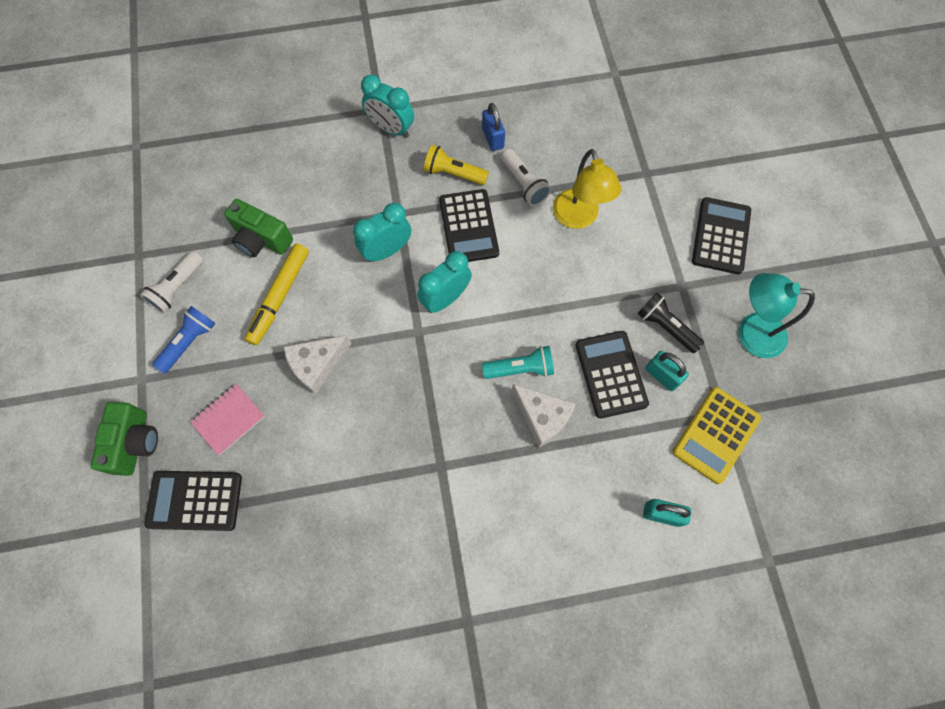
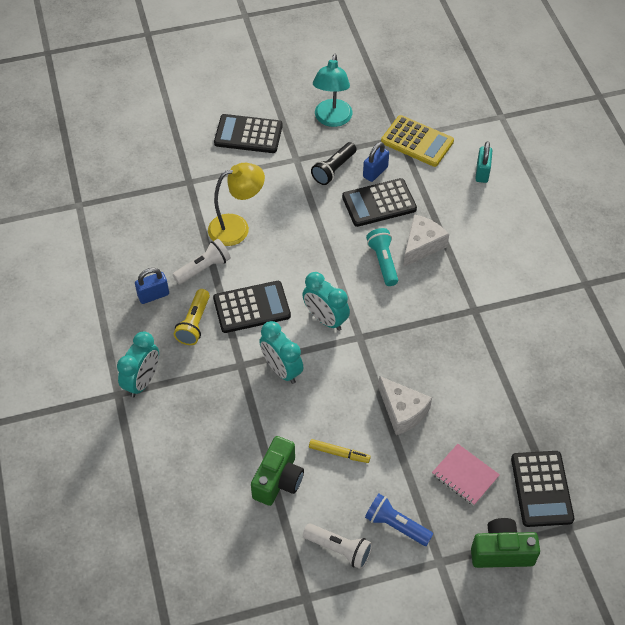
camera: 95 degrees left, 15 degrees down
(279, 297) = (339, 453): yellow marker -> yellow marker, size x0.58
(662, 375) = (375, 172): turquoise padlock -> blue padlock

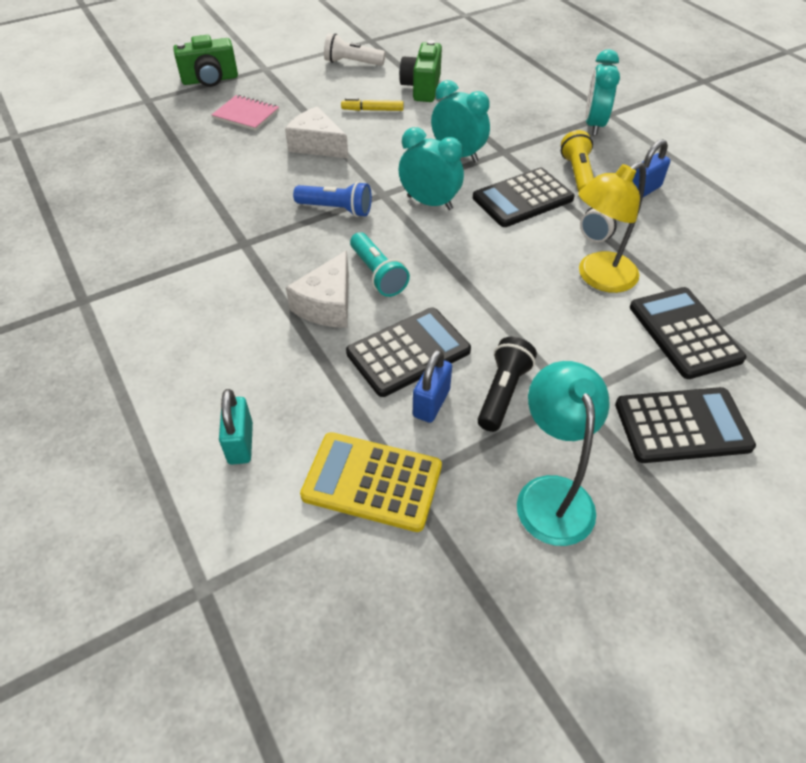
camera: 165 degrees right, 5 degrees down
(396, 525) = (306, 80): blue flashlight -> blue flashlight (336, 209)
(541, 489) = (169, 117): black calculator -> black calculator (684, 333)

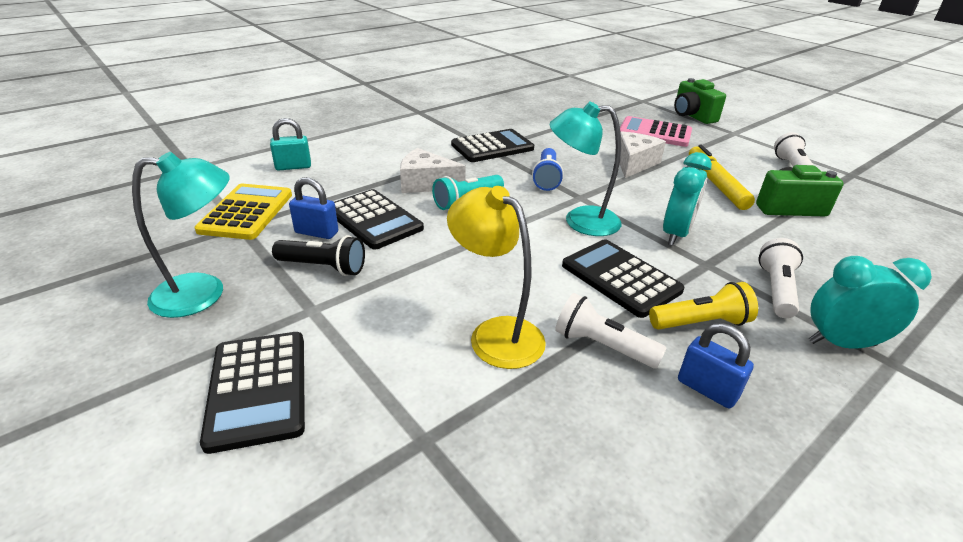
camera: 80 degrees right, 15 degrees down
(246, 114) = (654, 133): pink notebook -> pink calculator
(372, 110) = (716, 184): yellow marker -> yellow marker, size x1.72
(429, 203) = (580, 221): turquoise clock -> turquoise lamp
(537, 130) = (776, 289): none -> white flashlight
(684, 333) = (407, 406): black calculator -> black calculator (492, 147)

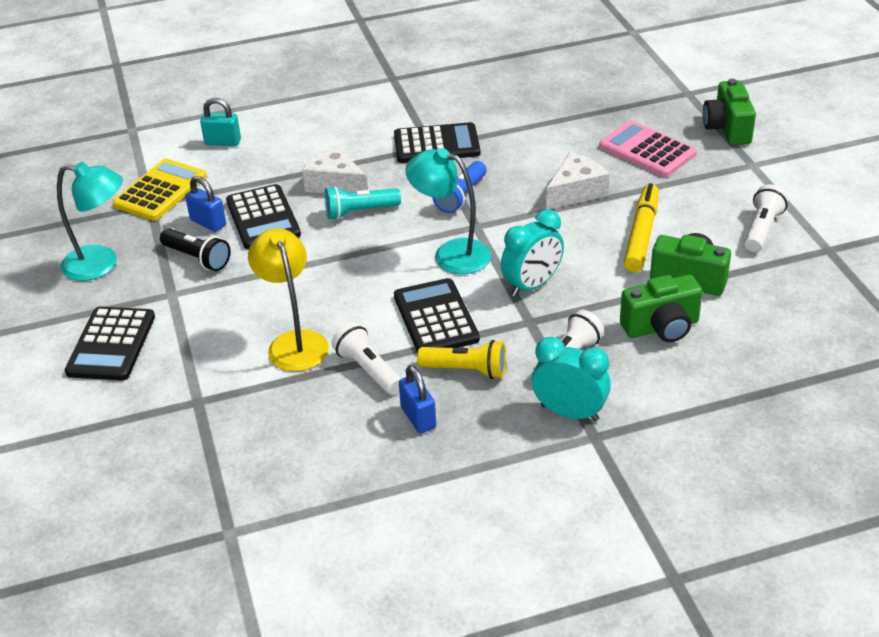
camera: 25 degrees right, 5 degrees up
(817, 248) = (661, 327): none -> green camera

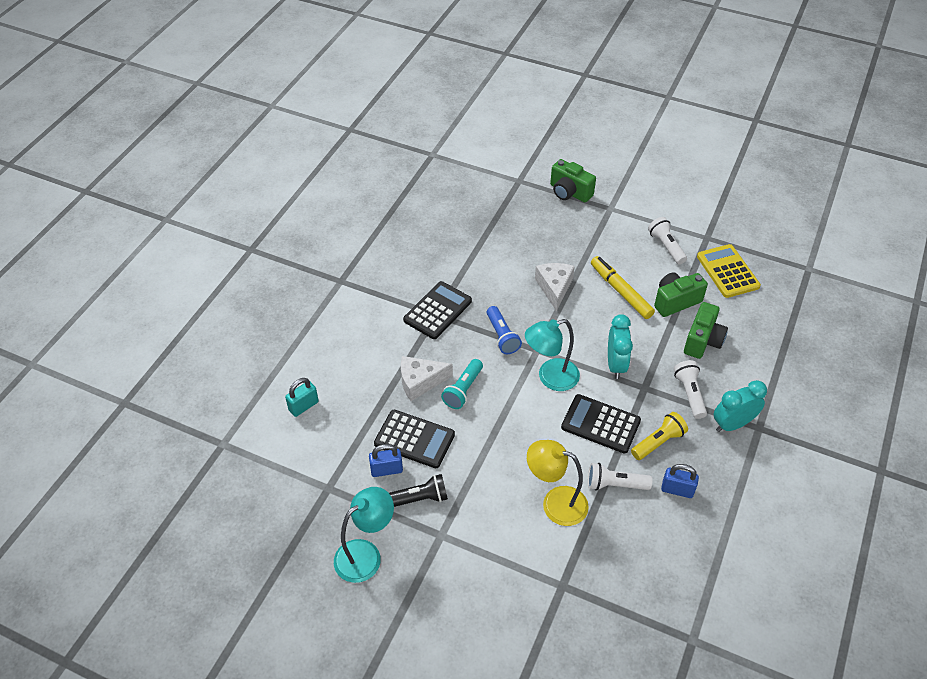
camera: 50 degrees left, 10 degrees up
(111, 344) = (460, 598): black calculator -> none
(160, 191) = (319, 473): yellow calculator -> yellow calculator (727, 271)
(647, 150) = (551, 234): pink calculator -> none

